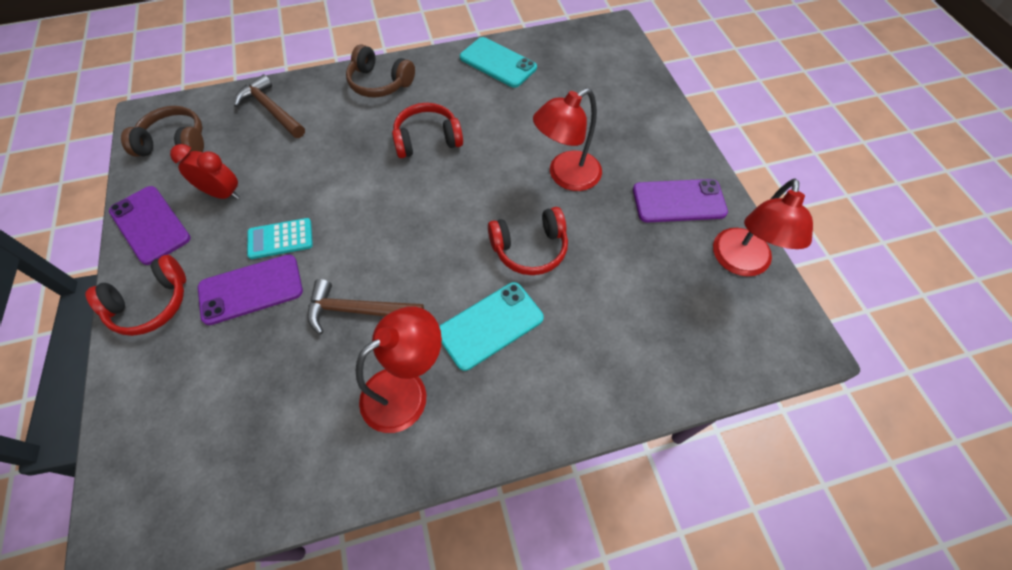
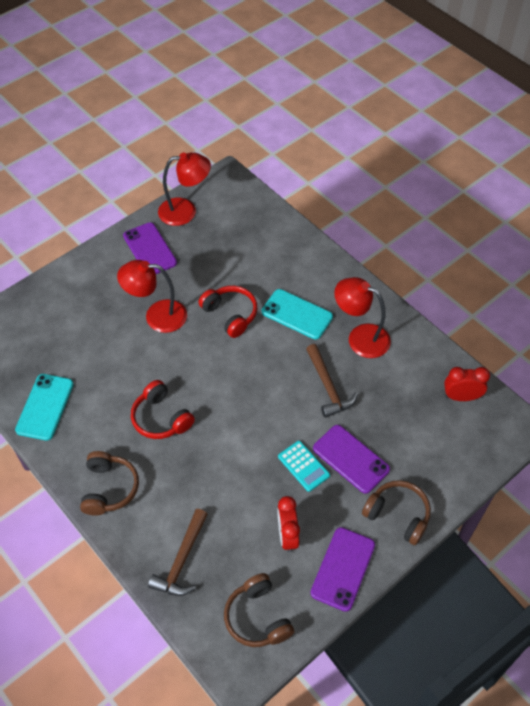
camera: 115 degrees left, 5 degrees down
(151, 304) = (398, 515): red headphones -> brown headphones
(222, 481) = (461, 397): none -> red clock
(565, 176) = (157, 316): red lamp -> red lamp turned 150 degrees clockwise

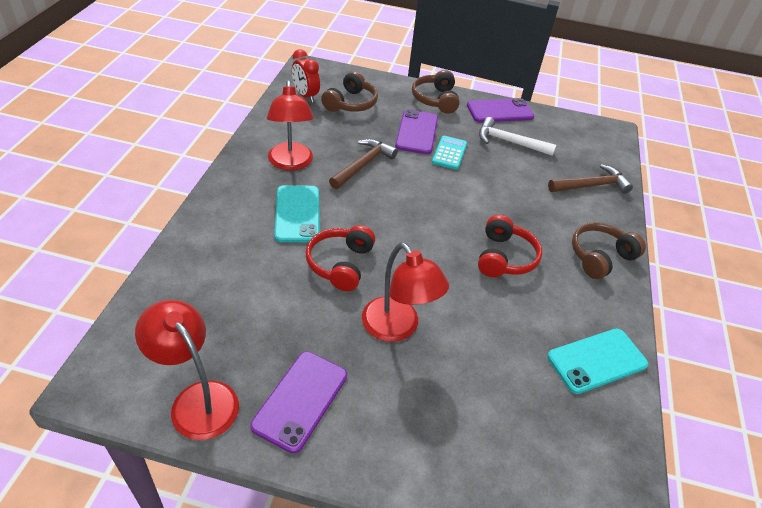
camera: 130 degrees left, 10 degrees down
(257, 617) = (575, 135): brown headphones -> brown headphones (351, 103)
(287, 535) = (509, 142): red clock -> white hammer

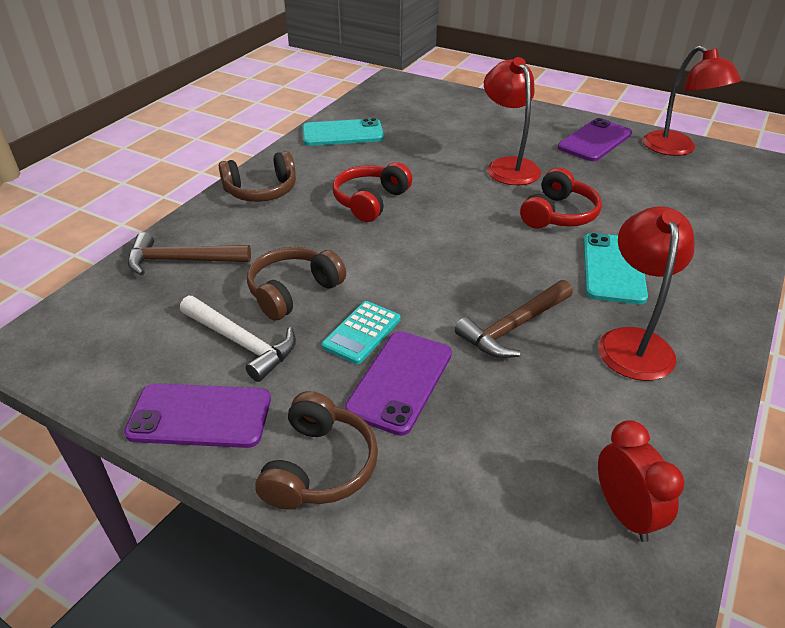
camera: 160 degrees left, 5 degrees down
(351, 103) = (518, 475): brown headphones -> brown headphones (293, 291)

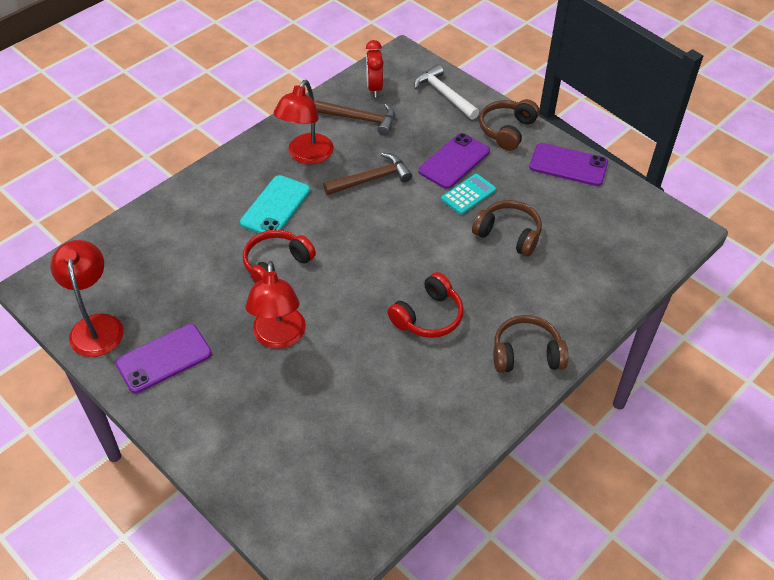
camera: 165 degrees left, 10 degrees up
(182, 261) = (592, 281): brown hammer -> brown hammer (360, 119)
(241, 342) = (545, 203): white hammer -> white hammer (444, 94)
(293, 291) = (508, 234): brown headphones -> brown headphones turned 120 degrees counterclockwise
(342, 133) = (427, 439): turquoise phone -> none

